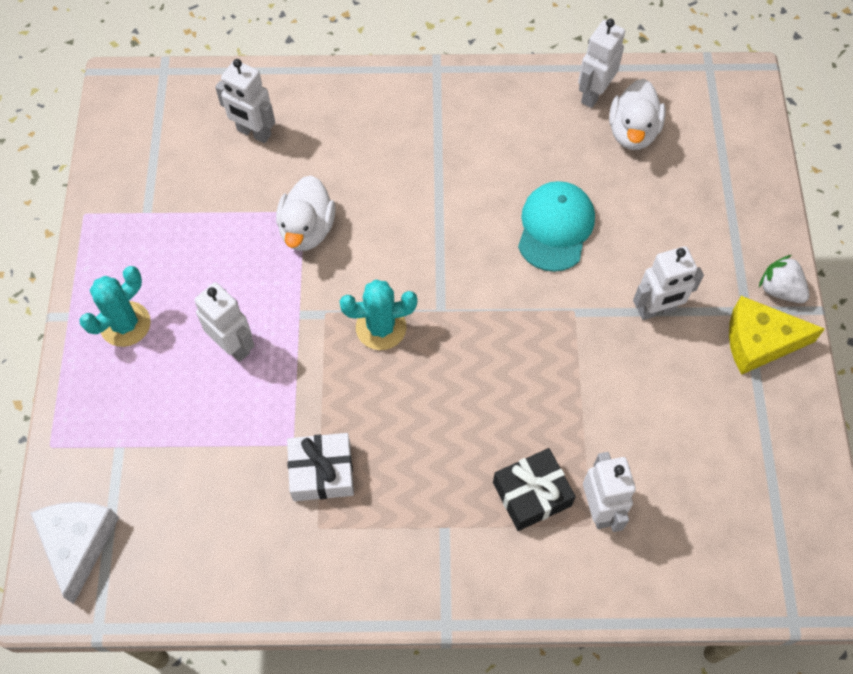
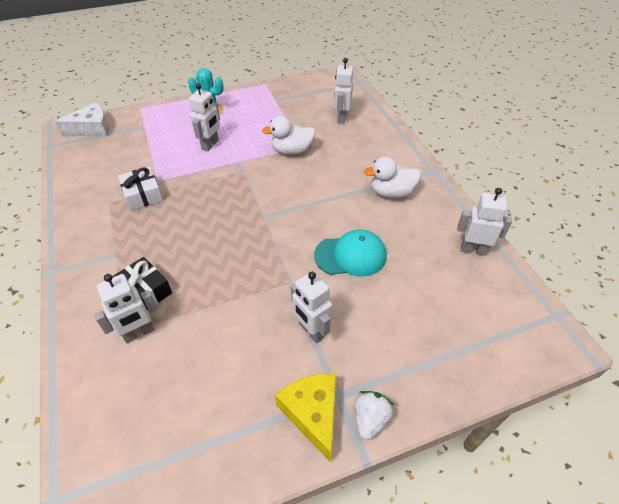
camera: 70 degrees right, 15 degrees down
(381, 327) = (241, 194): turquoise cactus -> none
(632, 132) = (457, 280): white duck -> white duck (391, 193)

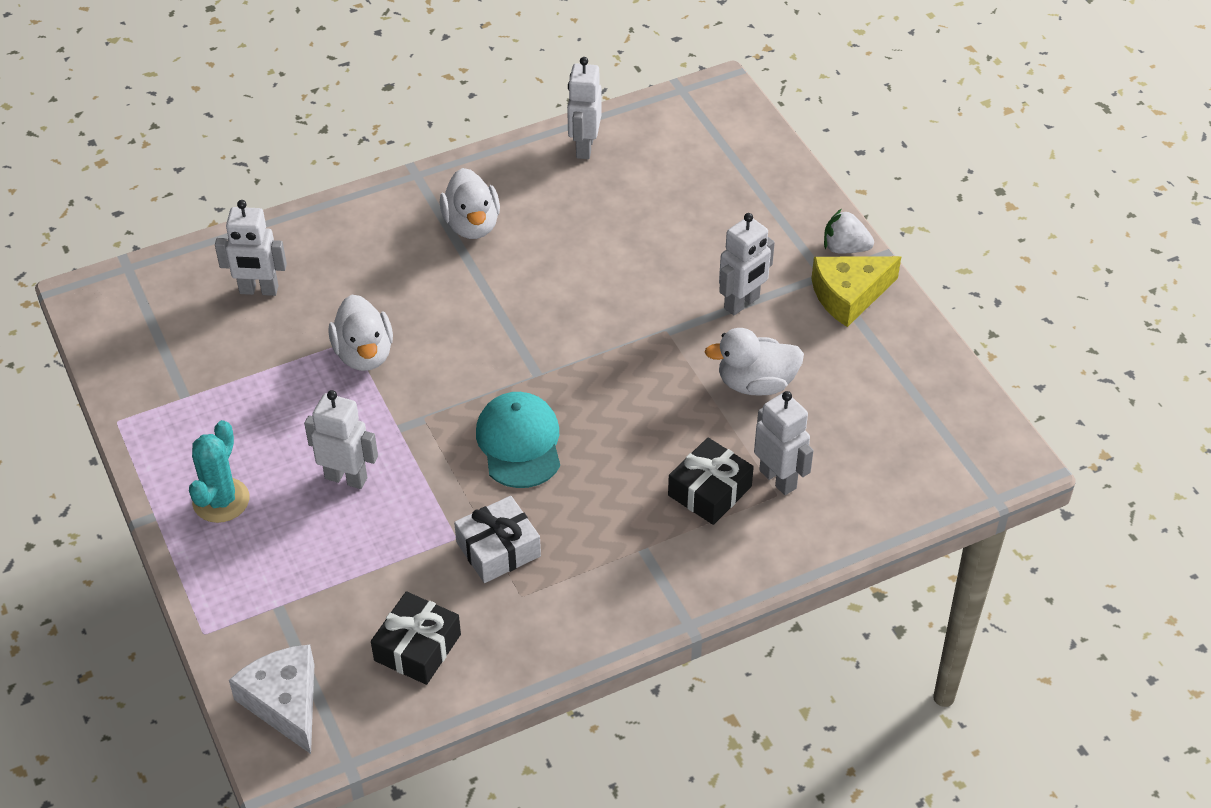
camera: 95 degrees left, 0 degrees up
(97, 166) = (417, 647): none -> black gift
(229, 330) = (756, 383): none -> white duck
(350, 255) = (610, 269): turquoise cap -> turquoise cap (519, 443)

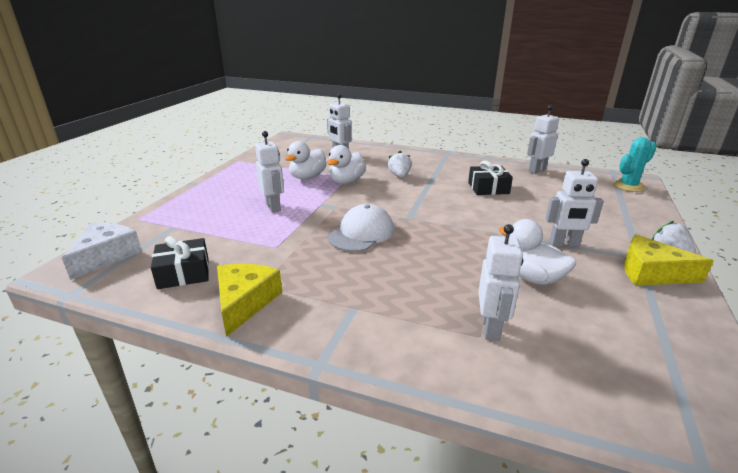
camera: 45 degrees right, 20 degrees down
(221, 500) = (223, 191): turquoise cactus -> turquoise cactus (628, 186)
(419, 288) = (399, 176): none -> white strawberry
(472, 225) = (450, 170): white duck -> white duck (307, 177)
(498, 549) = (284, 262): white gift -> none
(519, 443) = (361, 233): turquoise cap -> white cap
(538, 625) = (245, 302): none -> yellow cheese
(710, 491) = (434, 307): black gift -> black gift (488, 188)

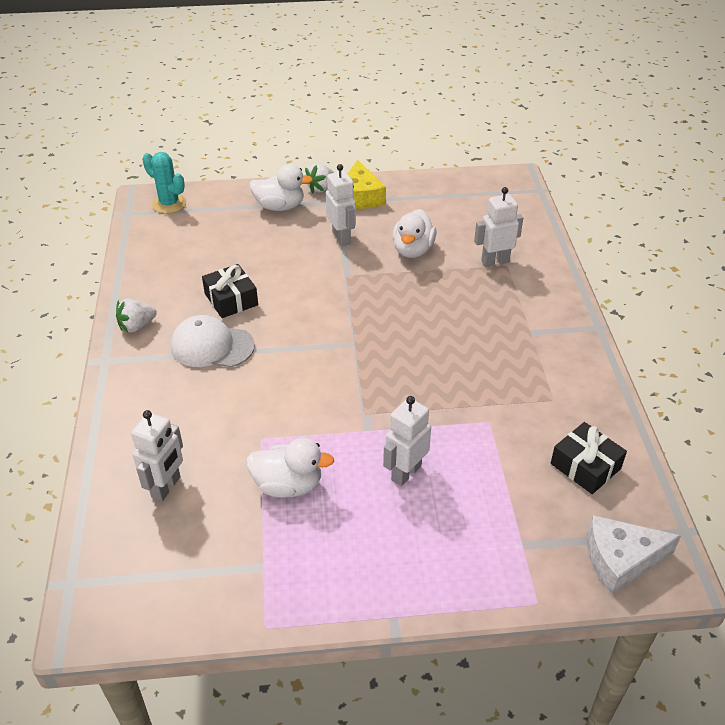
camera: 115 degrees left, 15 degrees up
(245, 302) = (581, 397): yellow cheese -> none
(346, 181) = (280, 434): white duck -> white duck (280, 207)
(361, 233) = (413, 368): white cap -> white cap (212, 346)
(399, 176) = (230, 386): white strawberry -> white strawberry (137, 326)
(536, 170) = (147, 268): white robot -> none

